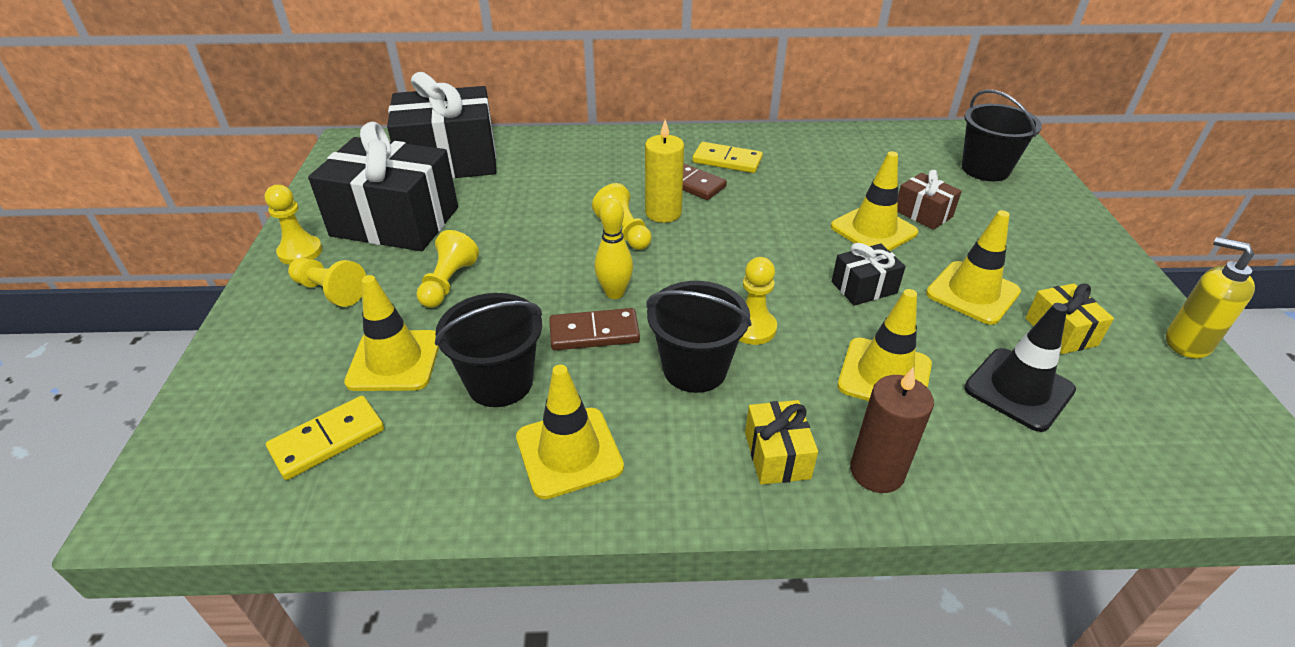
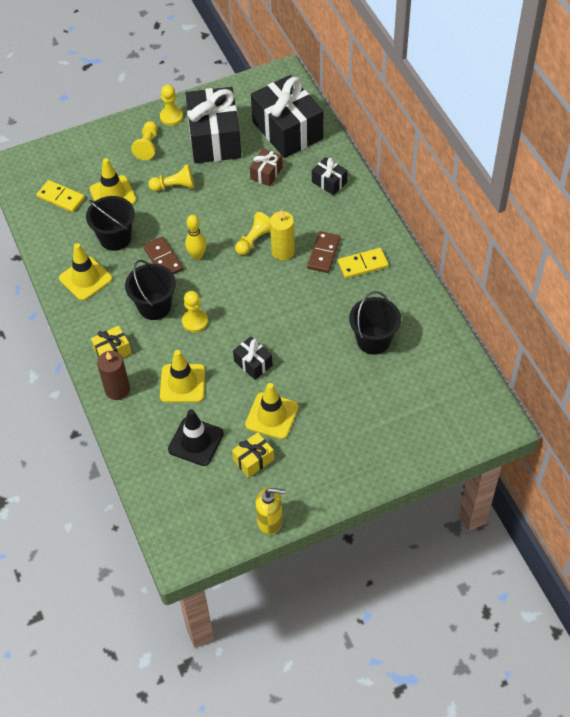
camera: 70 degrees right, 15 degrees up
(571, 152) = (329, 182): none -> black gift
(727, 160) = (363, 265): yellow domino -> yellow domino turned 75 degrees clockwise
(873, 230) = (316, 359): yellow traffic cone -> none
(923, 213) = (349, 382): brown gift -> brown gift (266, 173)
(985, 169) = (431, 413): black bucket -> black bucket (373, 340)
(1186, 343) = (270, 521): yellow soap dispenser -> yellow soap dispenser turned 75 degrees clockwise

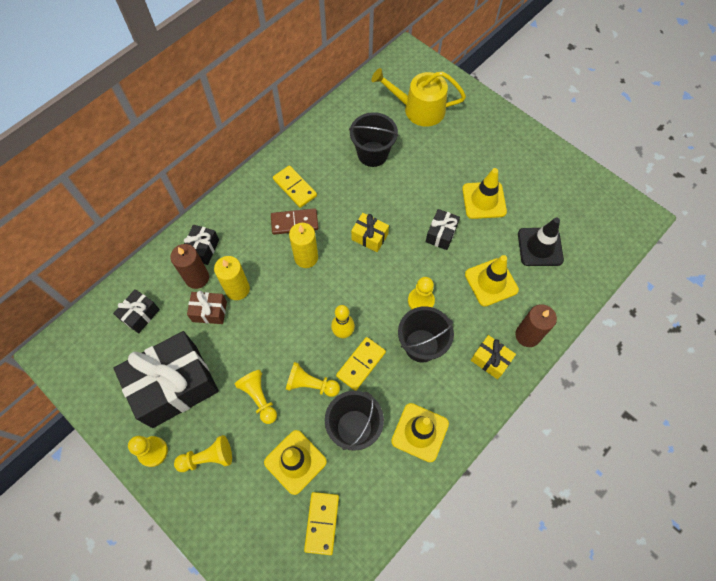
camera: 115 degrees left, 10 degrees up
(163, 259) = (361, 364): brown domino -> yellow domino
(253, 460) = (531, 198): yellow gift -> yellow gift (369, 237)
(255, 240) = (302, 288): yellow pawn -> yellow pawn (311, 384)
(270, 521) = (574, 167): yellow soap dispenser -> none
(277, 196) = (237, 289): none -> yellow candle
(287, 130) = (140, 315): black gift -> black gift, size x0.46
(302, 172) = (197, 278): none -> brown candle
(414, 403) = (418, 109): none -> yellow watering can

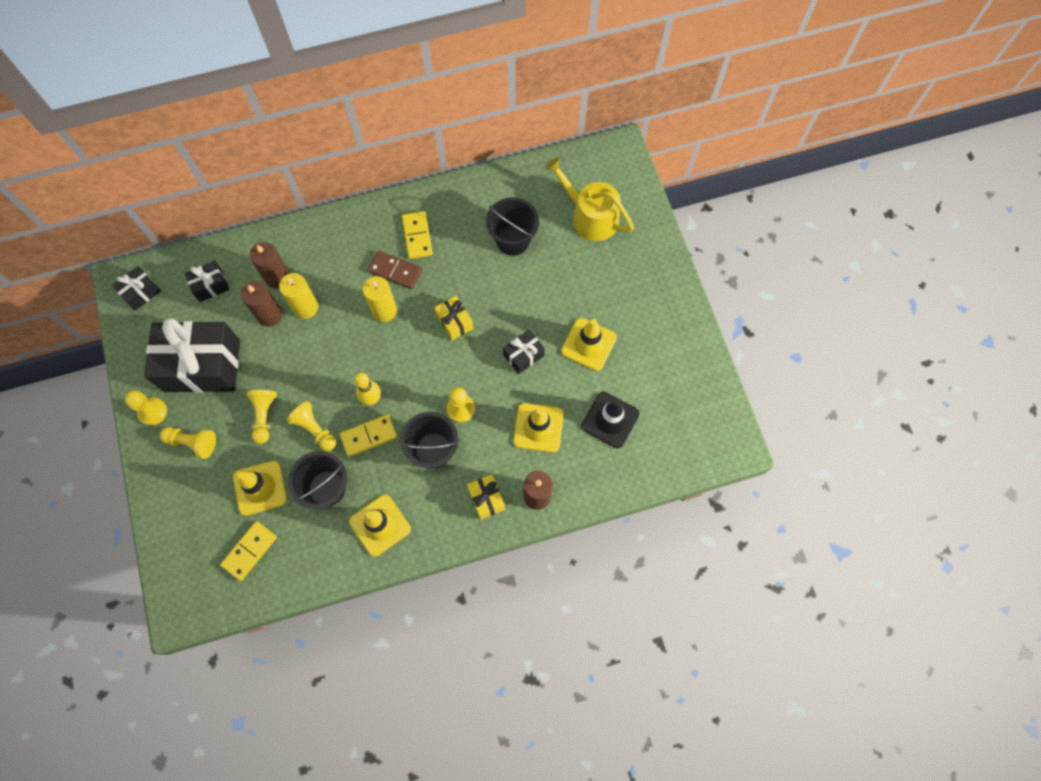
camera: 30 degrees right, 5 degrees up
(203, 249) = (298, 253): black gift -> black gift (141, 292)
(209, 311) = (269, 315): brown gift -> brown candle

